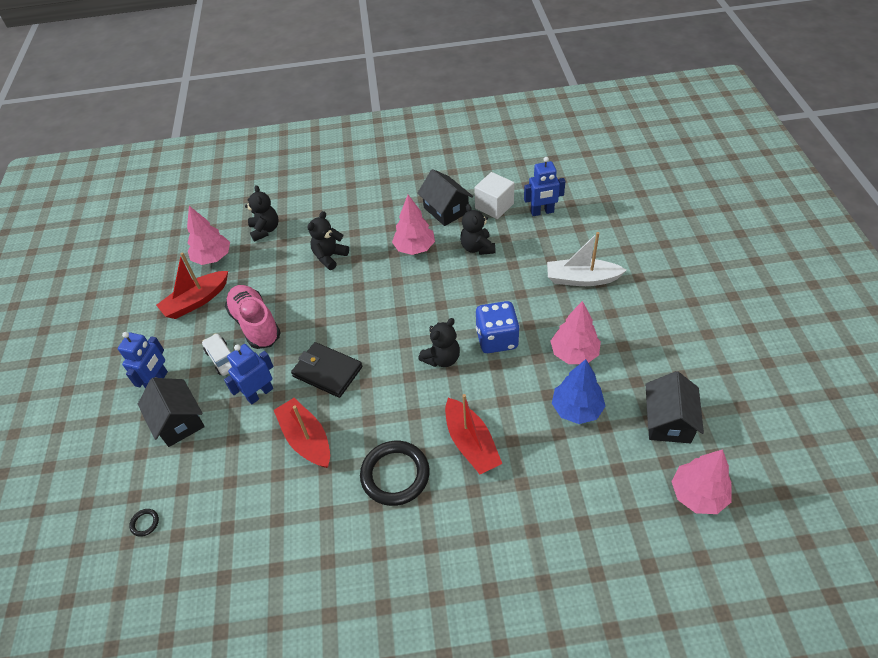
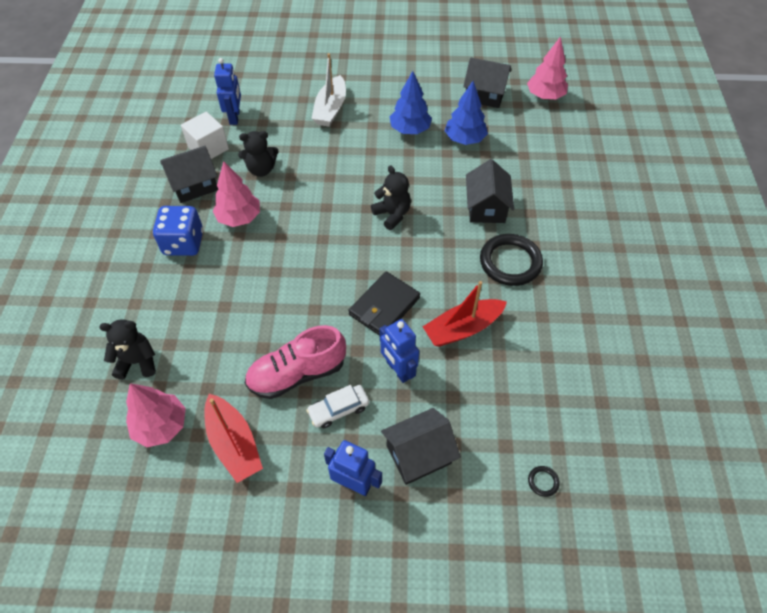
camera: 85 degrees left, 5 degrees up
(330, 257) = (218, 295): black teddy bear -> none
(471, 443) = (486, 207): red boat -> black house
(497, 339) = (381, 174): blue dice -> blue dice (183, 243)
(574, 353) = (410, 130): pink tree -> blue tree

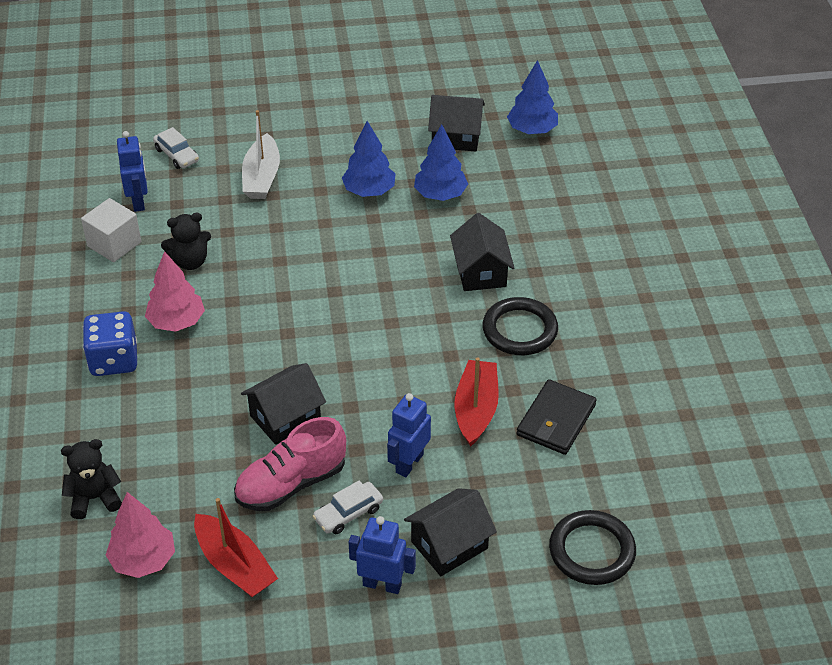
camera: 10 degrees left, 10 degrees down
(194, 185) = (108, 291): black house -> black house (285, 417)
(271, 85) = (177, 155): none -> white car
(384, 306) = (379, 398): black wallet -> black wallet (556, 420)
(392, 214) = (367, 294): black teddy bear -> none
(398, 370) = (409, 463): blue robot -> blue robot turned 75 degrees clockwise
(462, 328) = (476, 409): red boat -> red boat turned 135 degrees clockwise
(543, 482) = (592, 551): black ring -> black ring, size x2.48
(545, 96) = (532, 130): pink tree -> blue tree

